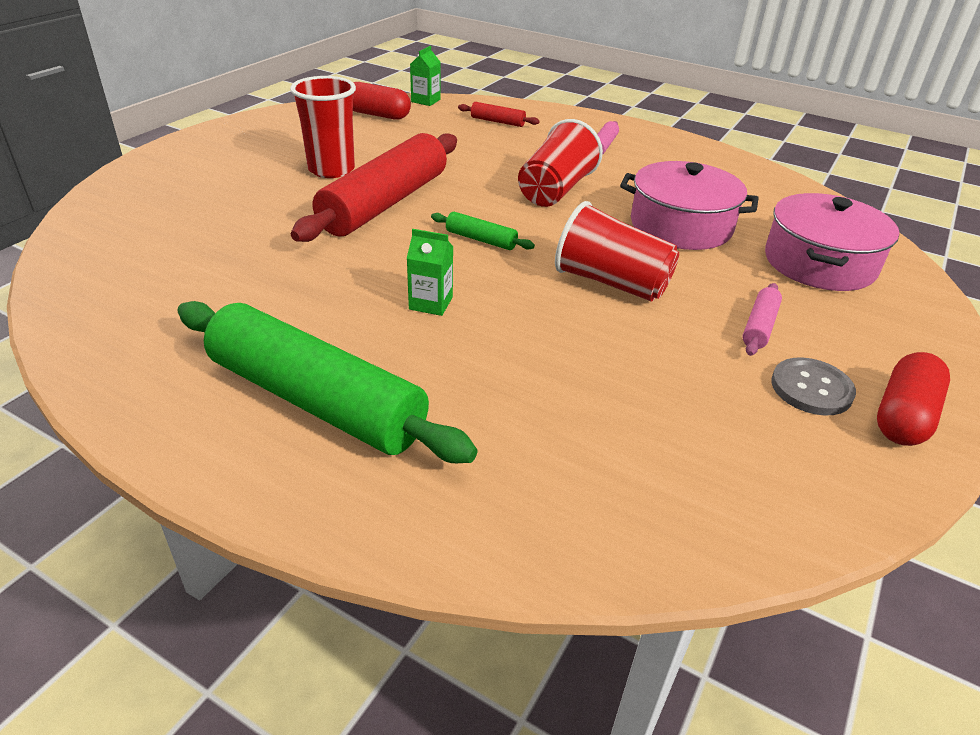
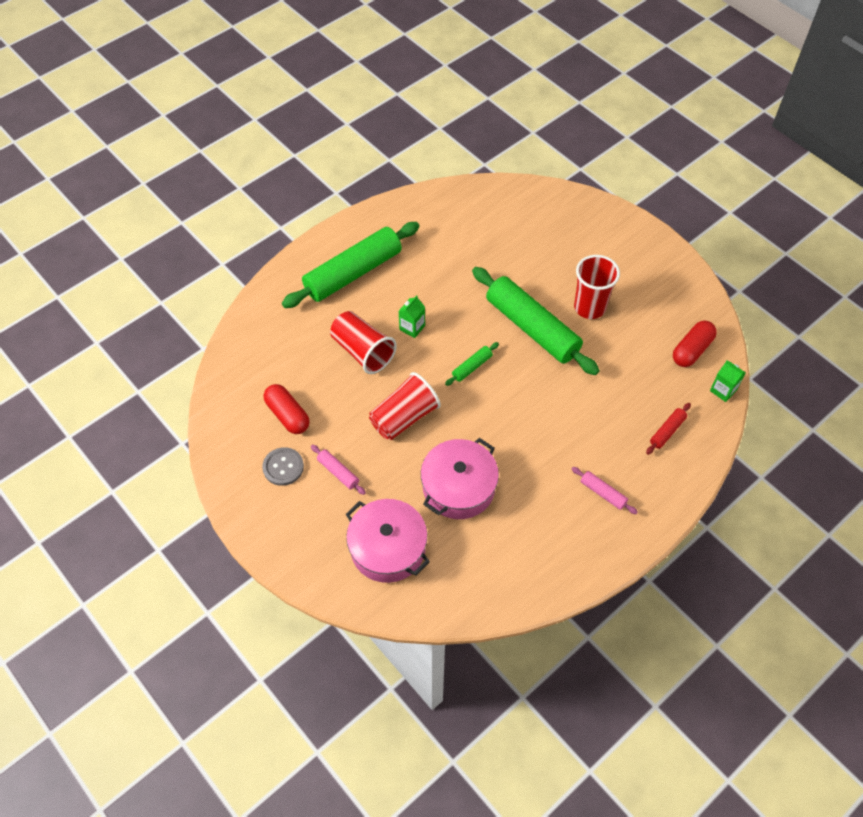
camera: 110 degrees right, 20 degrees up
(385, 203) = (532, 328): red rolling pin -> green rolling pin
(555, 190) = (529, 430): red cup -> red cup (363, 351)
(903, 416) = (249, 496): red capsule -> red capsule (288, 415)

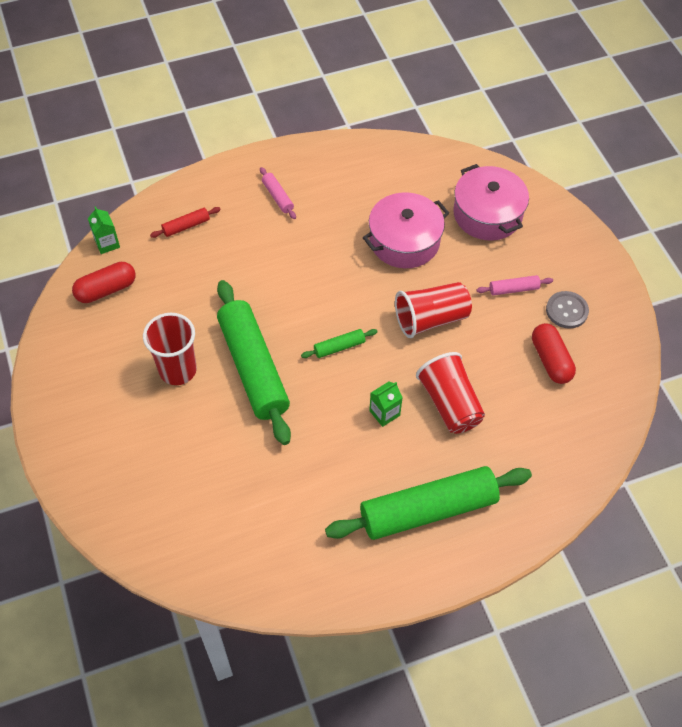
camera: 160 degrees left, 0 degrees up
(338, 472) = (513, 289): pink rolling pin -> pink rolling pin turned 75 degrees counterclockwise

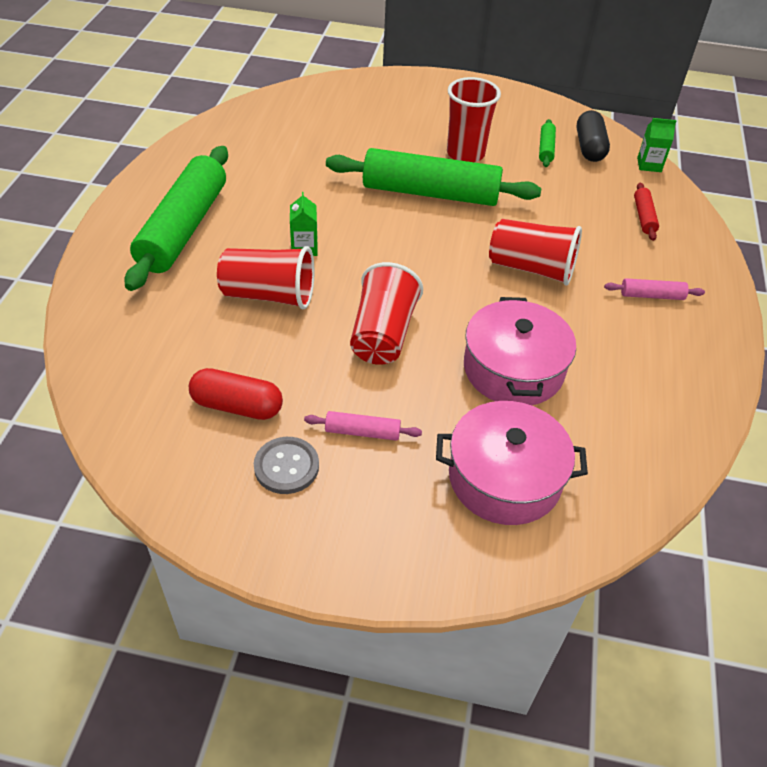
camera: 120 degrees right, 10 degrees down
(106, 290) = (589, 147): red capsule -> black capsule
(299, 268) = (531, 268): none -> red cup
(339, 347) = (406, 252): green rolling pin -> green rolling pin (546, 149)
(513, 289) = (362, 432): pink rolling pin -> pink rolling pin turned 75 degrees clockwise

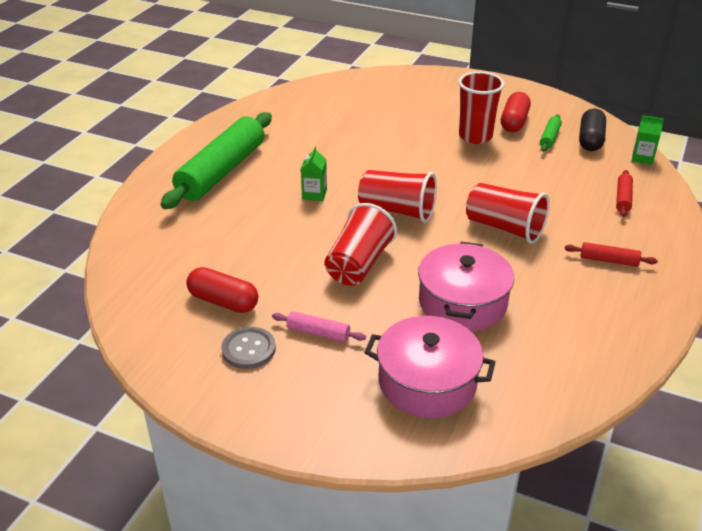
camera: 15 degrees right, 10 degrees down
(269, 295) = (274, 225): red cup -> red cup (397, 211)
(430, 193) = (434, 163): green rolling pin -> none
(502, 132) = (514, 122): none -> red capsule
(651, 295) = (609, 260): pink rolling pin -> red rolling pin

